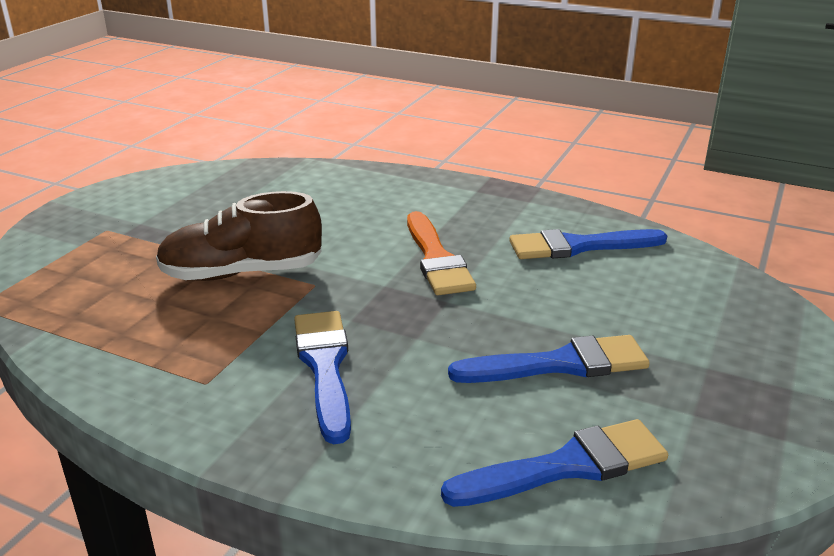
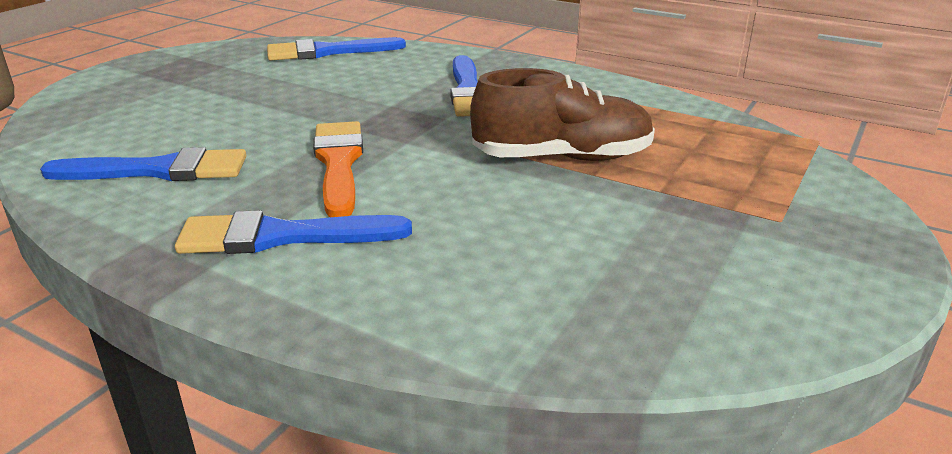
camera: 175 degrees left, 0 degrees up
(559, 364) = (288, 87): blue brush -> blue brush (281, 236)

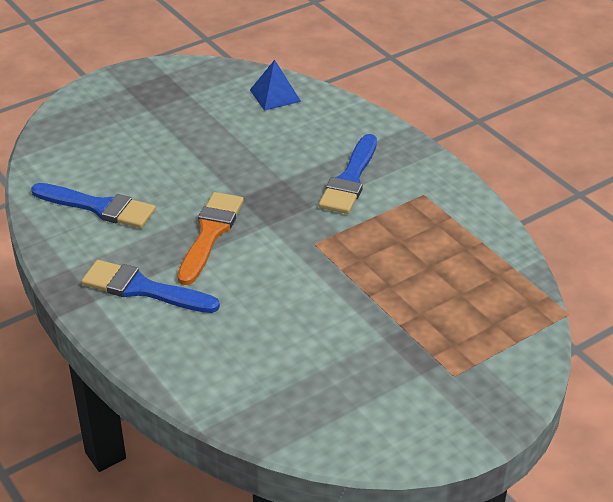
camera: 25 degrees right, 10 degrees up
(327, 52) = (275, 95): blue brush -> blue pyramid
(562, 158) = (360, 273): brown shoe -> none

